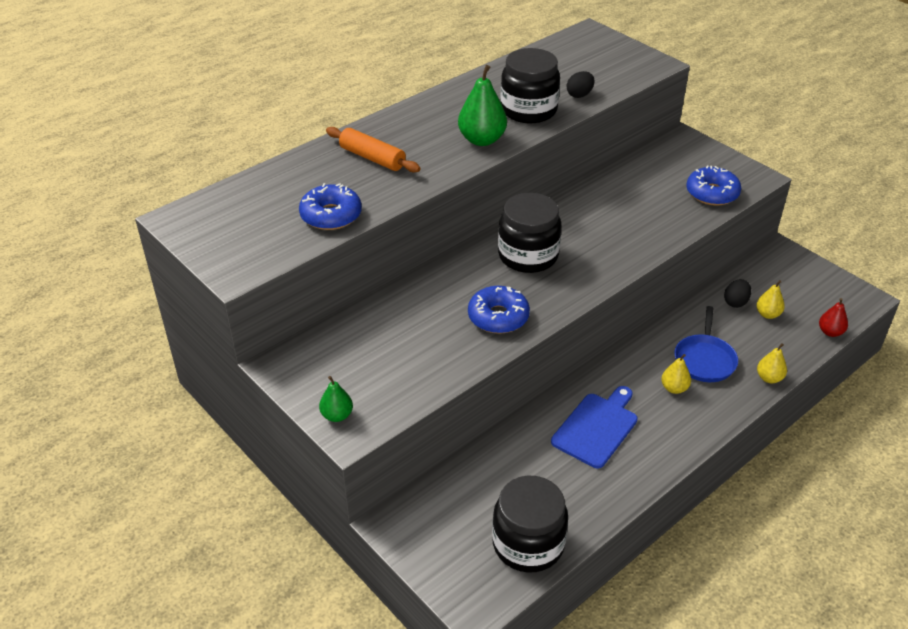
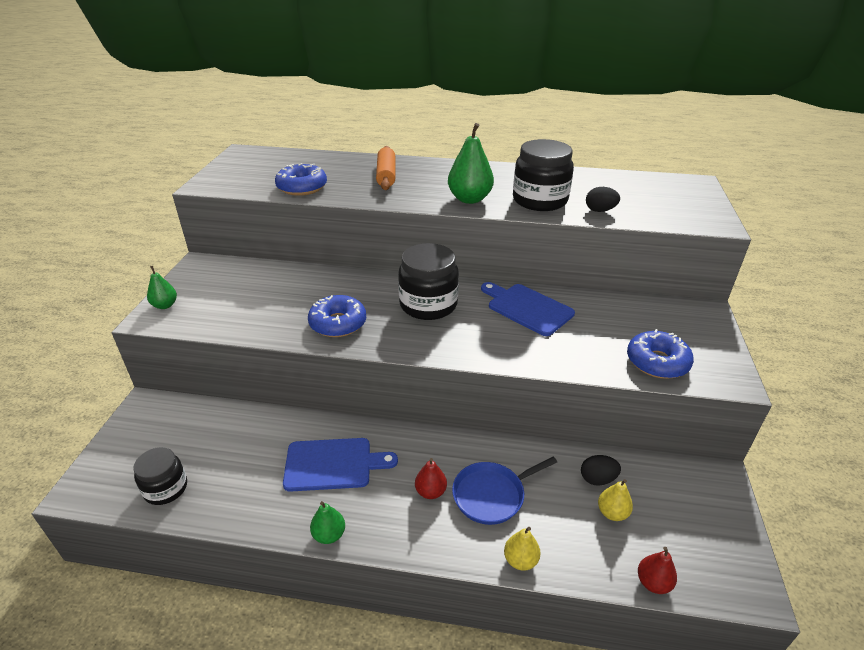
camera: 50 degrees right, 5 degrees down
(528, 544) = (166, 488): black jar -> black jar, size x0.62
(590, 210) = (527, 308): none -> blue cutting board
(667, 462) = (329, 535): none -> green pear
(674, 388) = (430, 491): yellow pear -> red pear

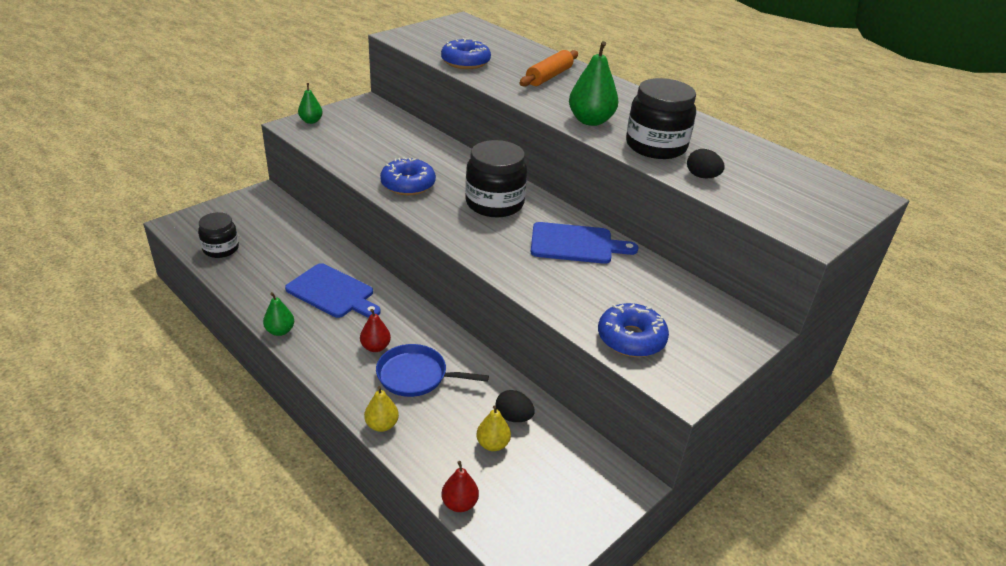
camera: 35 degrees right, 0 degrees up
(527, 308) = (576, 244): blue cutting board -> blue cutting board turned 105 degrees clockwise

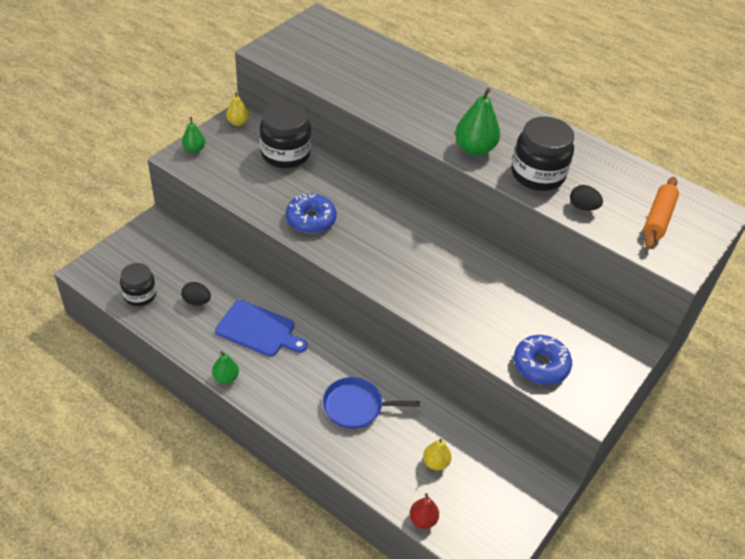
camera: 10 degrees left, 10 degrees up
(375, 347) = (314, 382): red pear -> none
(382, 425) = (341, 458): yellow pear -> yellow pear (238, 122)
(465, 62) = (341, 81): blue donut -> none
(494, 203) = (394, 232): black jar -> black jar (285, 154)
(513, 417) = (446, 435): black egg -> black egg (197, 301)
(549, 76) = (423, 92): orange rolling pin -> orange rolling pin (658, 218)
(576, 244) = (475, 270): blue cutting board -> none

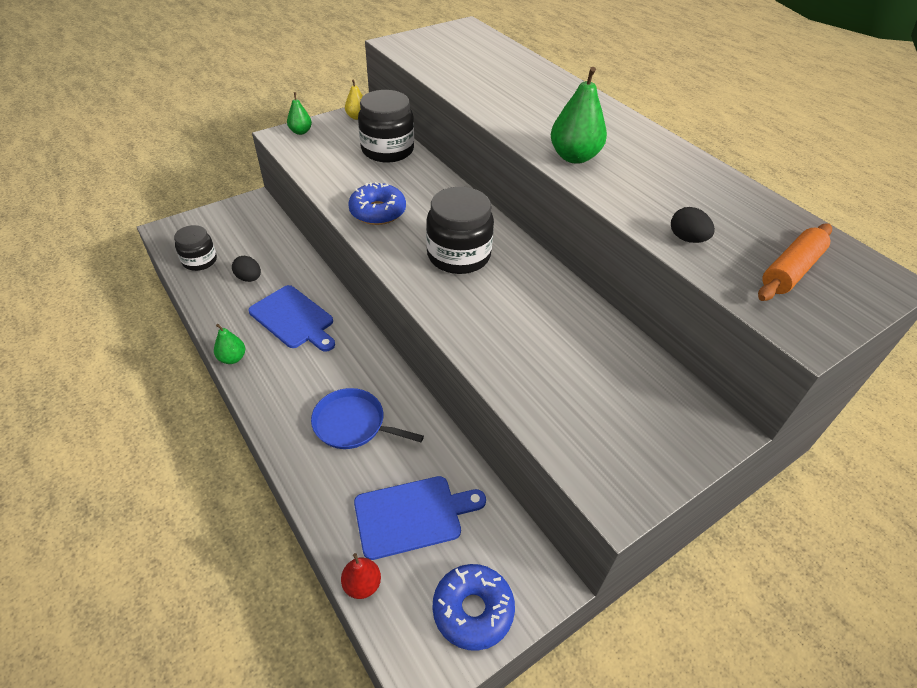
camera: 20 degrees right, 0 degrees up
(435, 463) = (413, 516): yellow pear -> blue cutting board
(537, 174) = (641, 194): black jar -> black jar (458, 255)
(540, 365) = (572, 426): blue donut -> blue donut (473, 610)

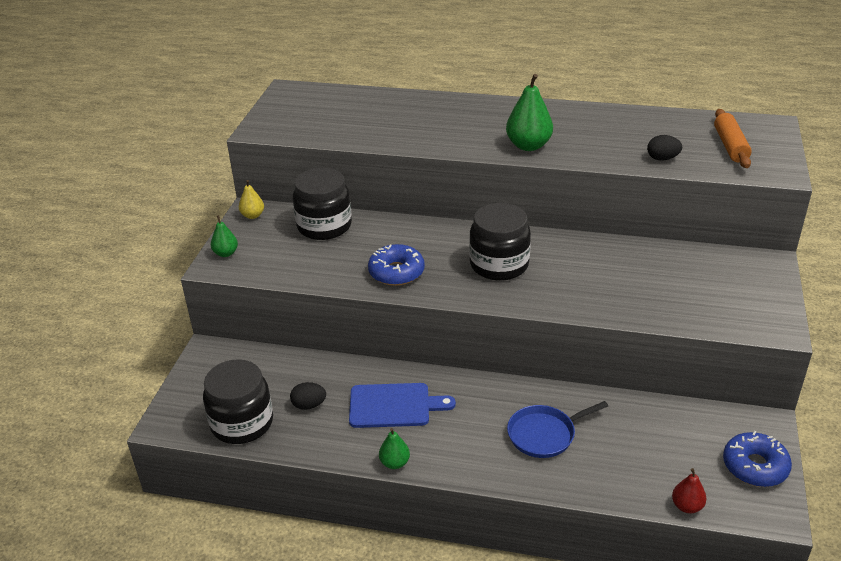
camera: 40 degrees left, 10 degrees down
(199, 261) = (242, 423): black jar -> black jar, size x1.62
(413, 516) = (657, 451): blue cutting board -> none

